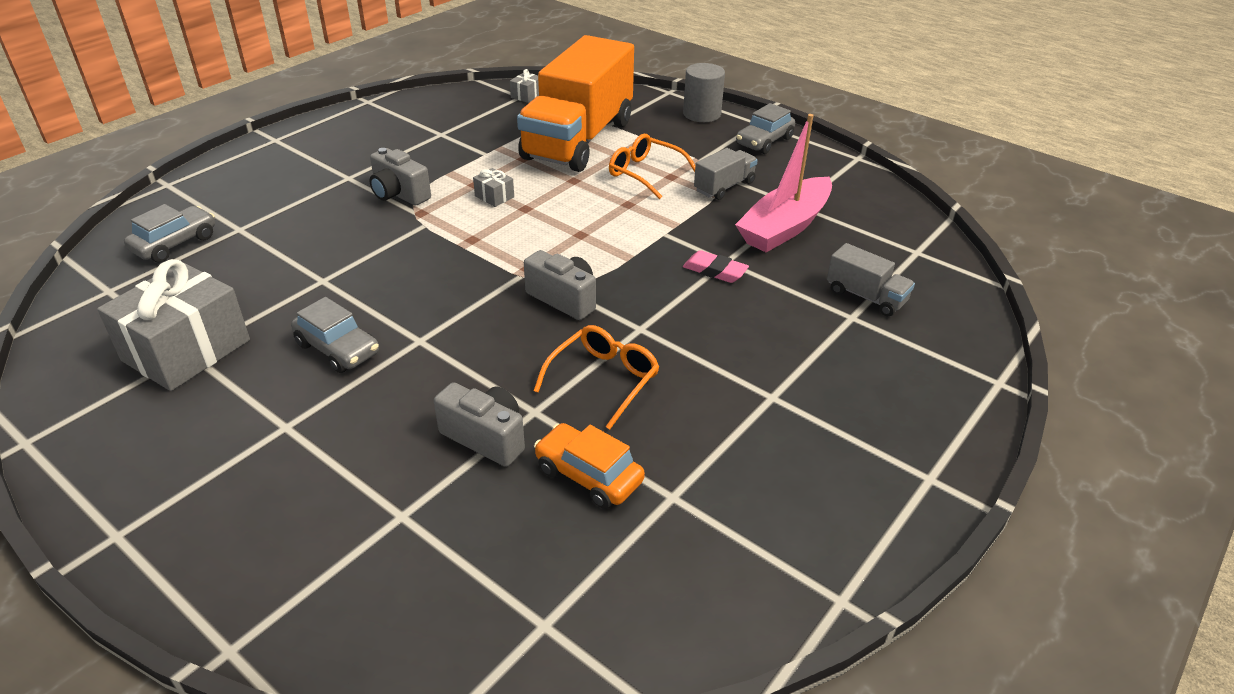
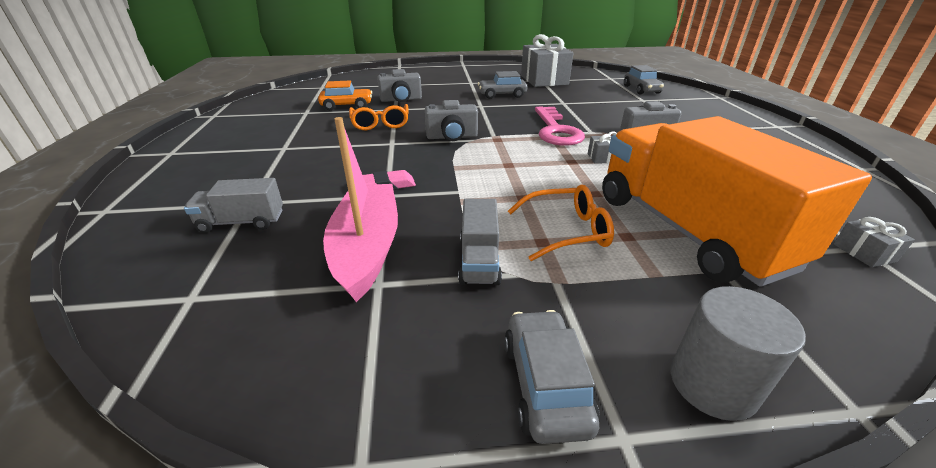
camera: 135 degrees right, 5 degrees down
(450, 244) = (556, 130): none -> pink key

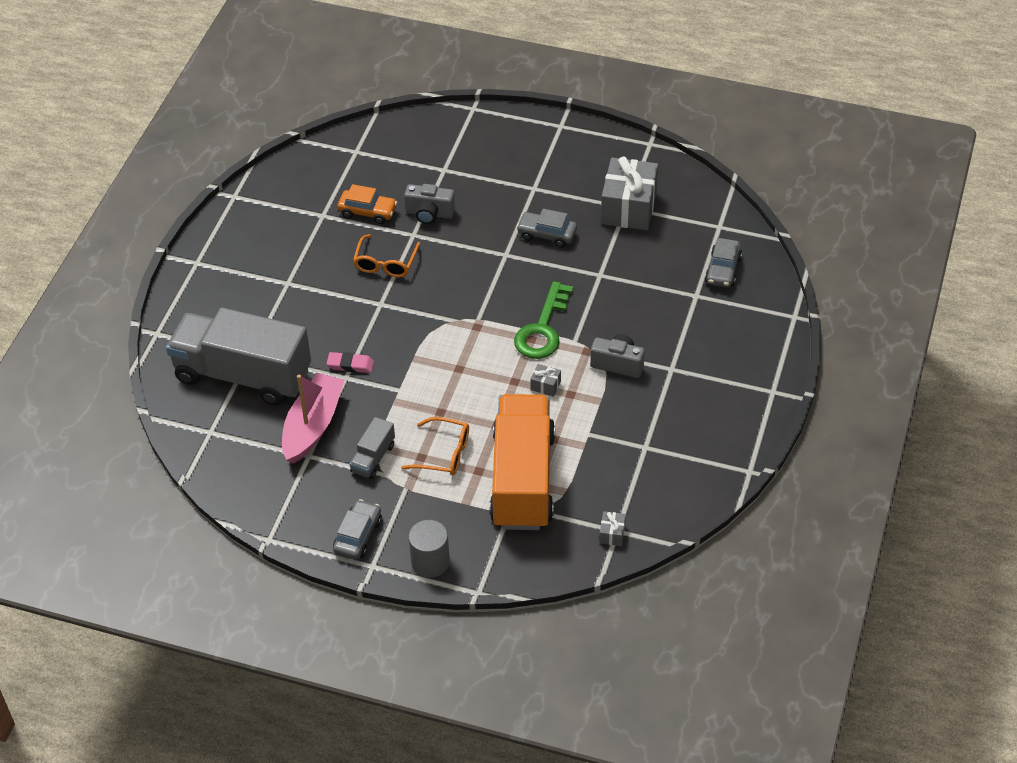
camera: 25 degrees right, 15 degrees up
(242, 222) = (243, 375): grey truck -> grey truck, size x2.40
(452, 137) = (438, 310): grey camera -> none
(556, 130) = (543, 329): pink key -> green key

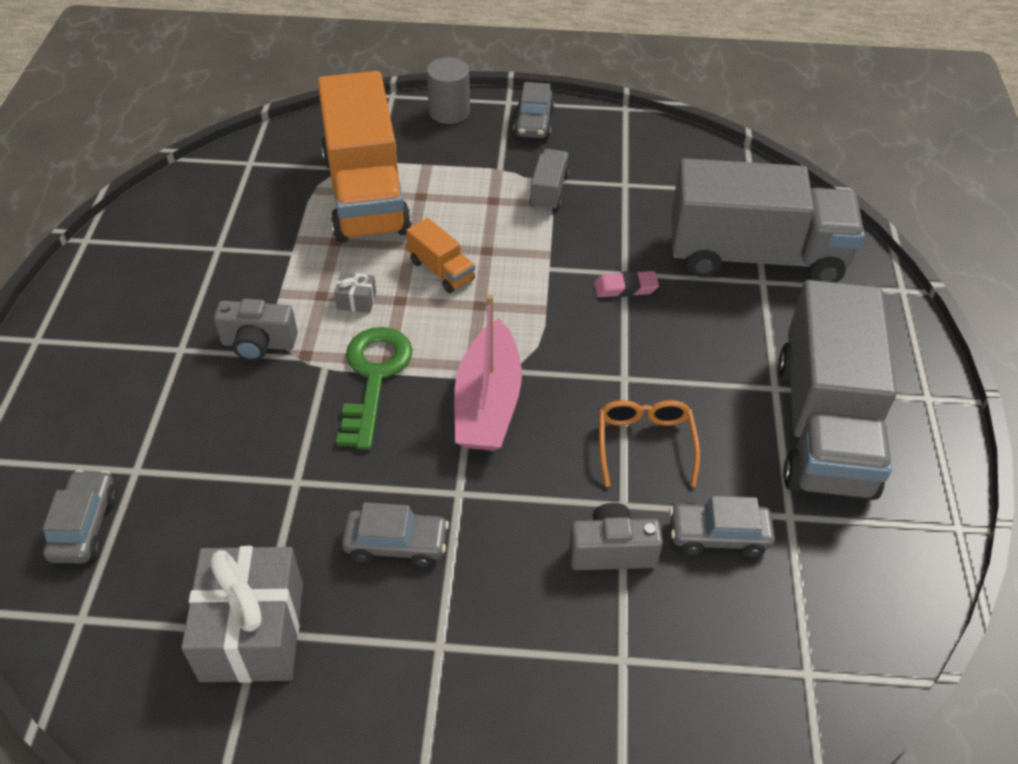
camera: 165 degrees right, 0 degrees up
(272, 256) = (823, 426): none -> grey truck
(312, 426) = (636, 213): pink boat -> pink boat (488, 403)
(367, 212) = (718, 535): orange car -> grey car
(444, 453) = (467, 207): orange glasses -> none
(479, 400) = (441, 270): none -> orange truck
(612, 534) = (255, 159): grey gift -> none

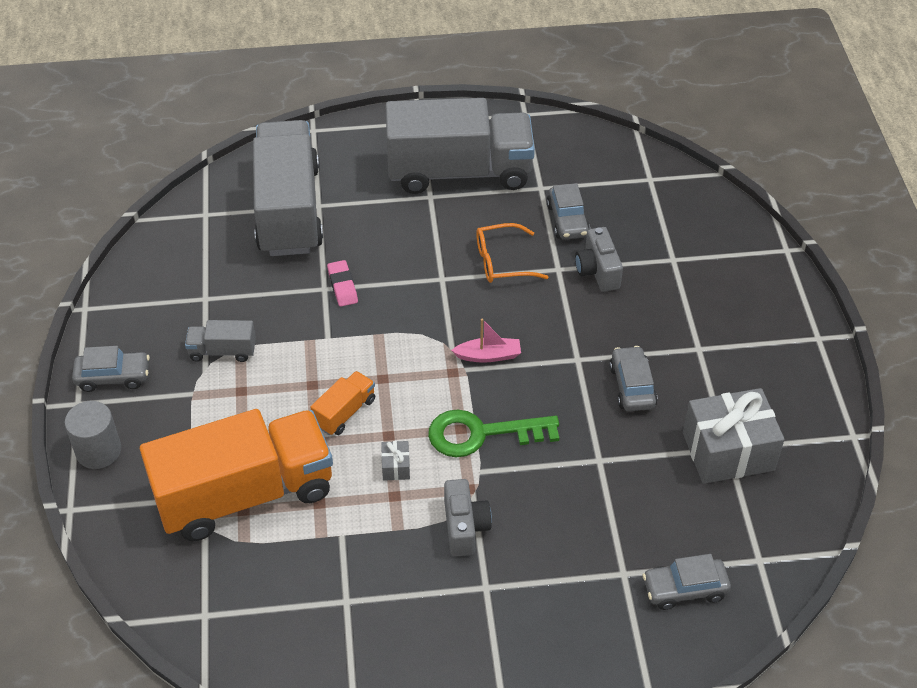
camera: 100 degrees left, 0 degrees up
(488, 403) = (488, 355): pink boat -> pink boat, size x0.53

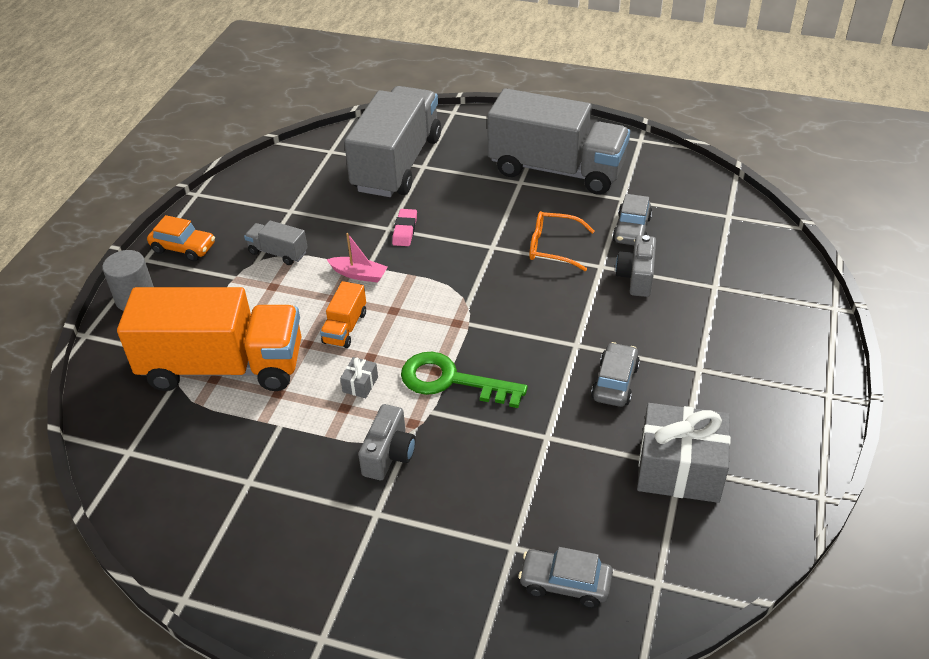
camera: 25 degrees right, 5 degrees down
(113, 377) = (183, 248): grey car -> orange car
(344, 412) = (345, 327): orange truck -> orange truck turned 135 degrees clockwise
(488, 355) = (496, 318): pink boat -> pink boat (359, 274)

